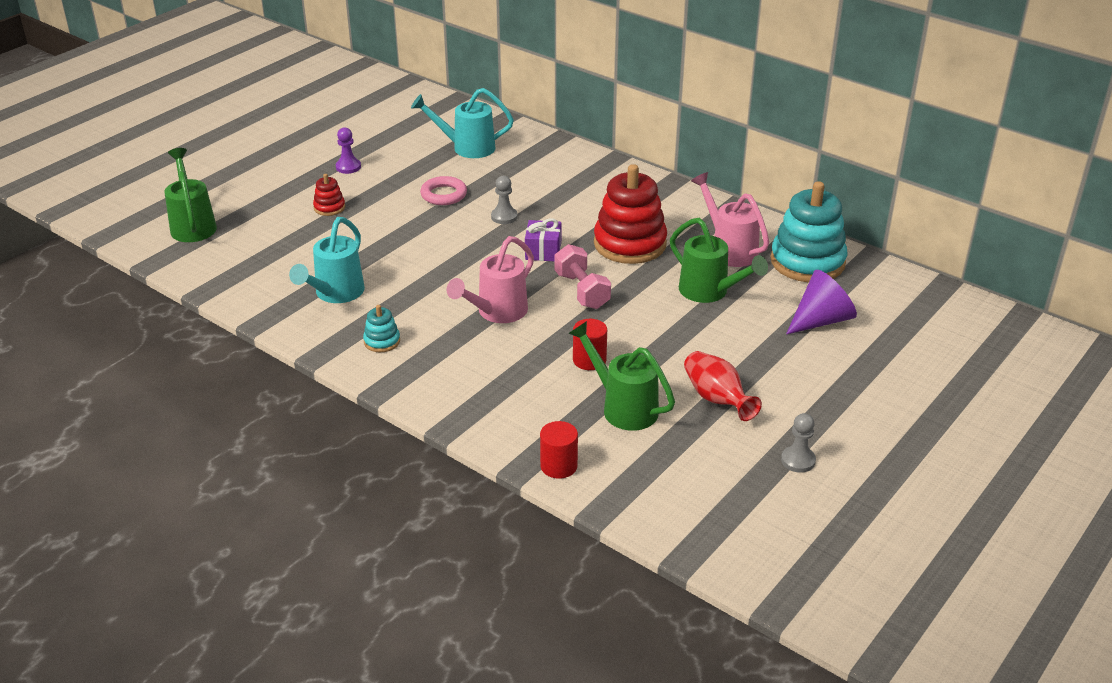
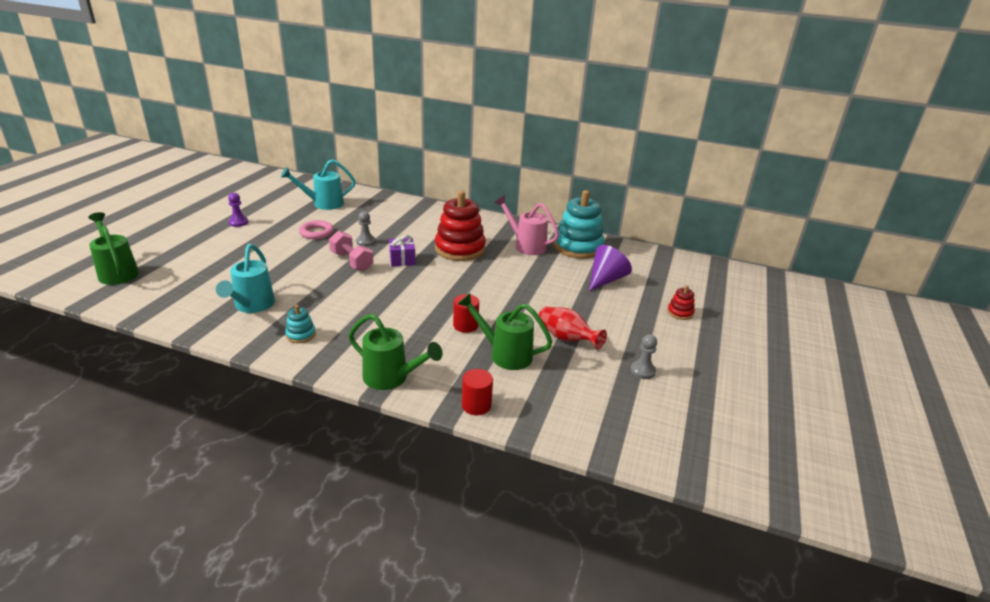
camera: 20 degrees left, 5 degrees down
(329, 207) = (231, 249): red stacking toy -> red stacking toy (680, 312)
(497, 312) = (384, 303): pink watering can -> none
(582, 291) = (440, 281): pink dumbbell -> pink dumbbell (351, 261)
(709, 292) = (526, 271): green watering can -> green watering can (391, 378)

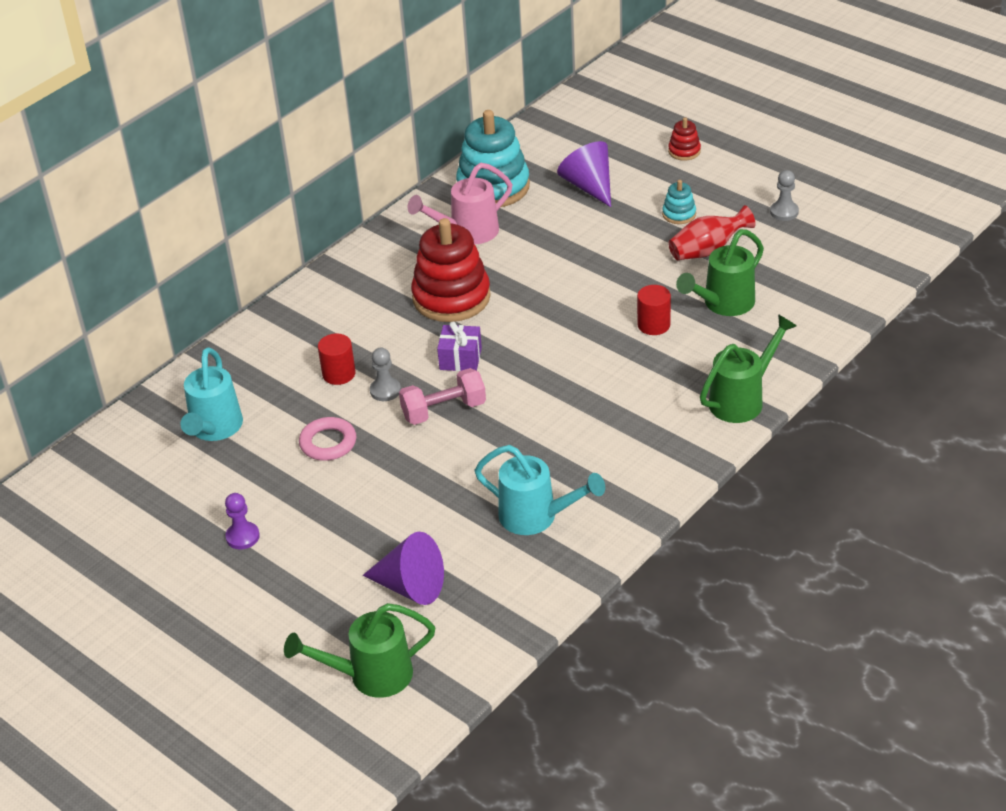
camera: 65 degrees left, 10 degrees up
(191, 273) = (410, 586): none -> purple cone
(301, 335) = (626, 471): turquoise stacking toy -> turquoise stacking toy (679, 214)
(476, 405) = (808, 342): red cylinder -> red cylinder (339, 374)

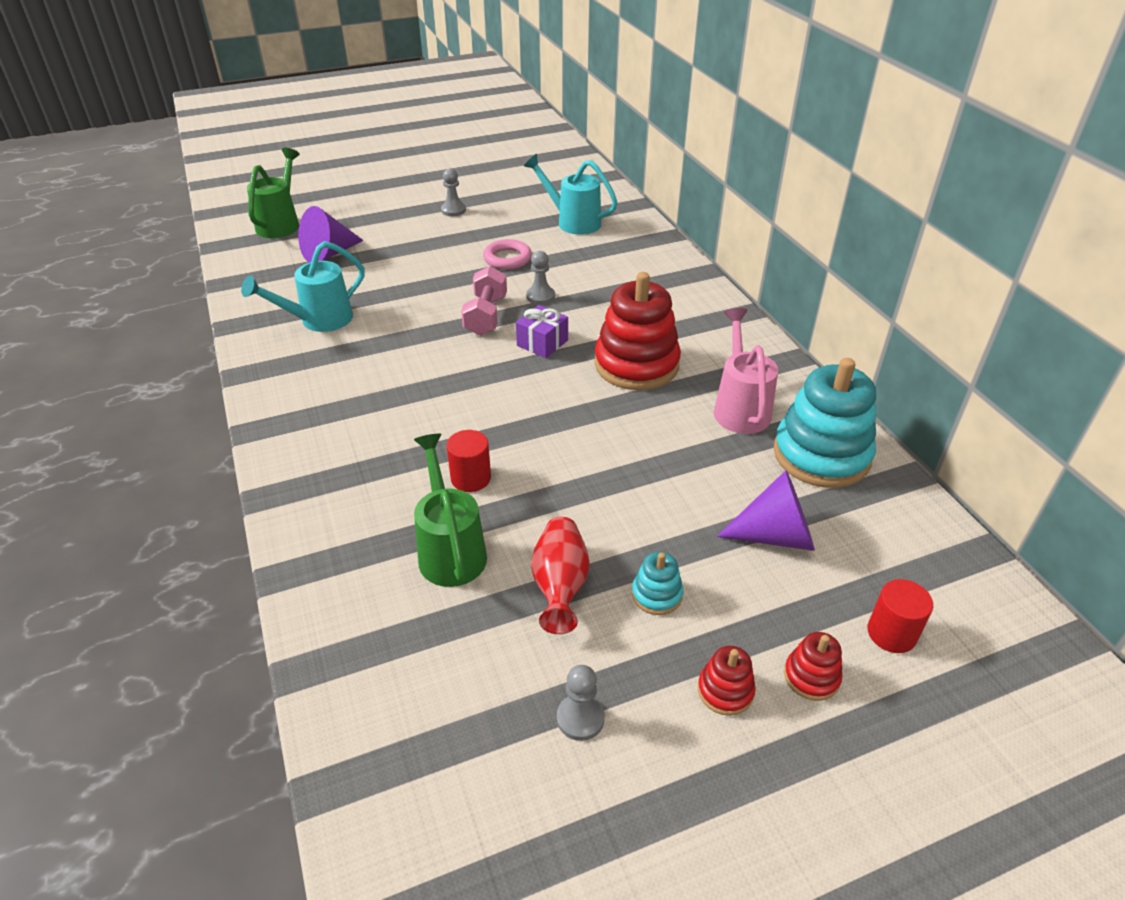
camera: 115 degrees right, 0 degrees up
(242, 537) = (453, 210): purple pawn -> grey pawn
(339, 374) = (583, 282): red cylinder -> red cylinder (891, 633)
(720, 174) = (725, 691): none -> red stacking toy
(742, 399) = (298, 490): green watering can -> none

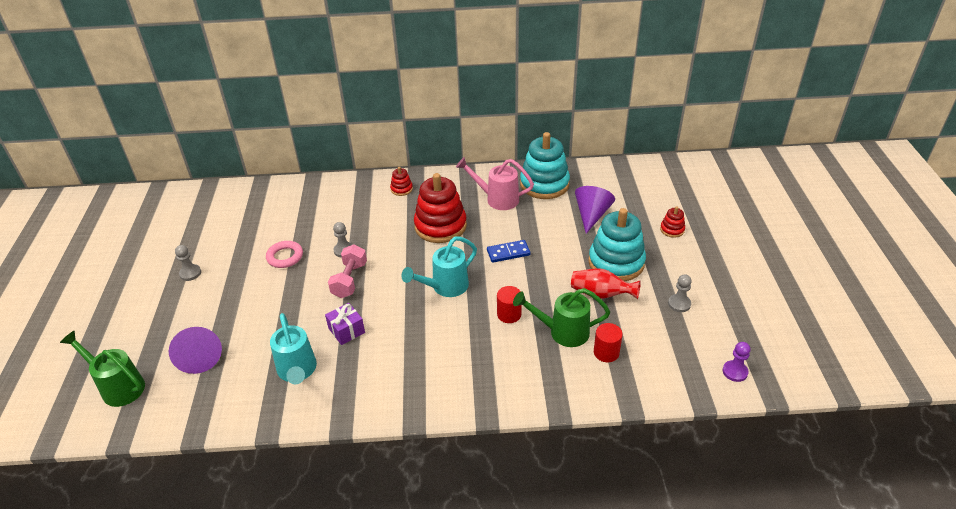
camera: 70 degrees left, 0 degrees up
(410, 849) = (735, 372): none -> purple pawn
(486, 316) = (349, 280): pink dumbbell -> pink dumbbell turned 75 degrees clockwise
(542, 343) = (396, 260): purple gift -> purple gift (346, 330)
(573, 222) = (260, 215): turquoise watering can -> turquoise watering can (445, 287)
(612, 448) = (508, 253): none -> blue domino
(656, 595) = (616, 262): turquoise stacking toy -> turquoise stacking toy, size x2.22
(725, 691) = (674, 256): red stacking toy -> red stacking toy (401, 189)
(891, 633) = (655, 201): red cylinder -> red cylinder (606, 352)

